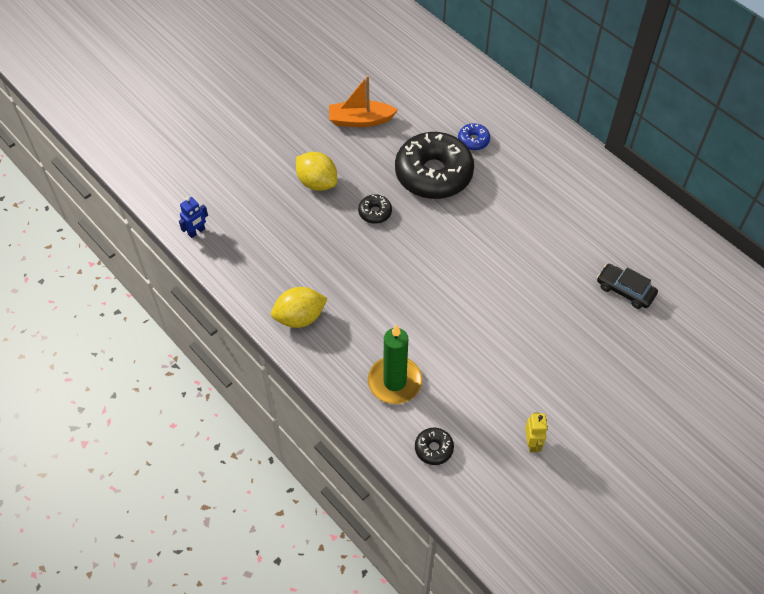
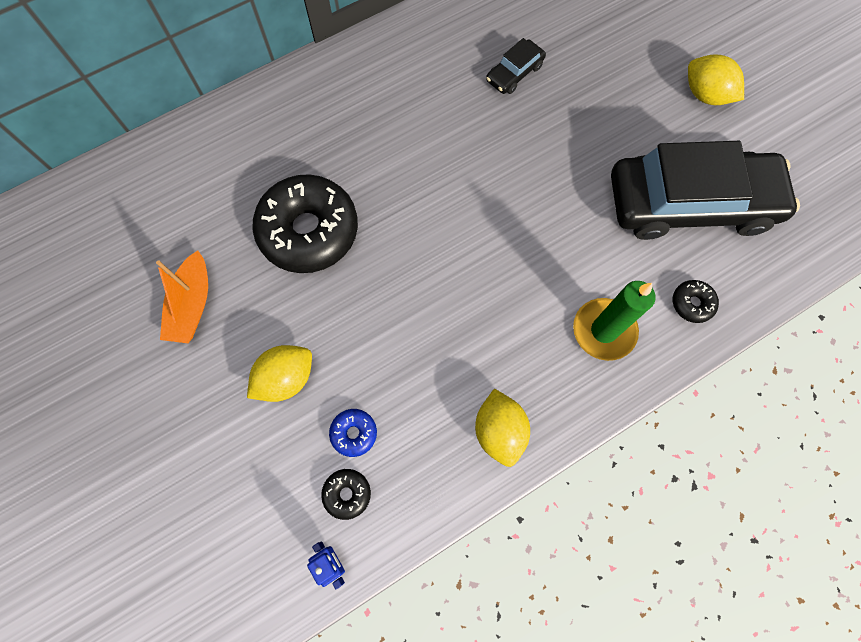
camera: 80 degrees left, 15 degrees up
(375, 212) = (353, 312): black donut -> black donut (347, 494)
(473, 140) = (267, 175): blue donut -> blue donut (354, 433)
(532, 443) = (690, 204): yellow robot -> black car
(657, 451) = (705, 95): none -> yellow lemon

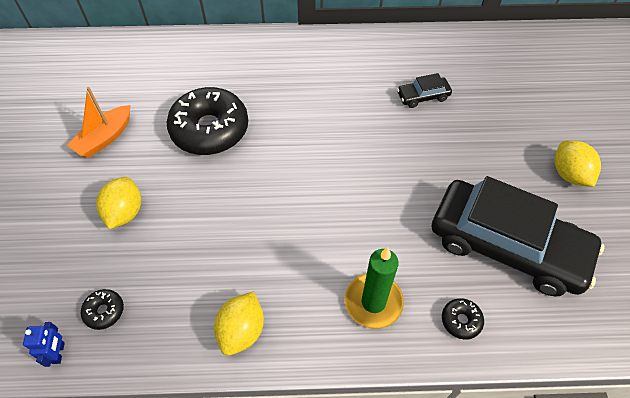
camera: 30 degrees right, 15 degrees down
(286, 378) = (125, 212): yellow lemon -> yellow lemon turned 75 degrees counterclockwise
(354, 433) = (140, 273): blue donut -> none

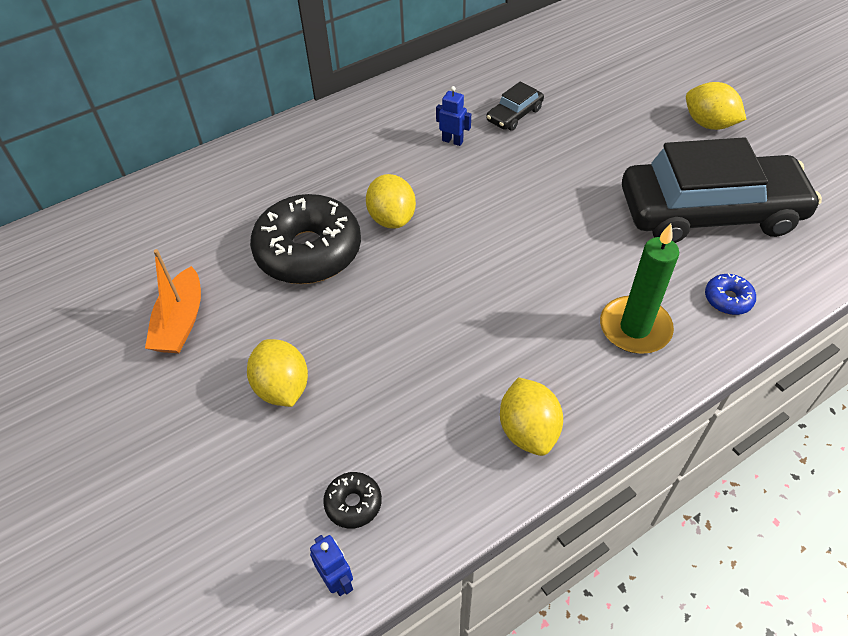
camera: 30 degrees left, 5 degrees down
(278, 133) = (392, 218): none -> yellow lemon
(363, 96) = (452, 141): none -> blue robot
(461, 321) = (727, 299): black donut -> blue donut

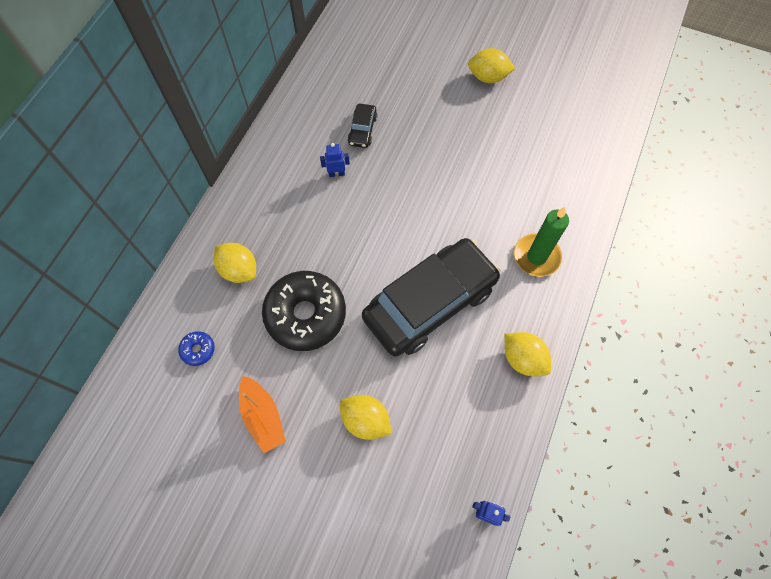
camera: 35 degrees left, 15 degrees up
(353, 503) = (462, 464): black donut -> none
(392, 218) = (341, 258): yellow lemon -> yellow lemon (239, 270)
(709, 212) = (528, 148): black car -> black car (430, 303)
(727, 299) = (573, 208): blue donut -> blue donut (198, 350)

